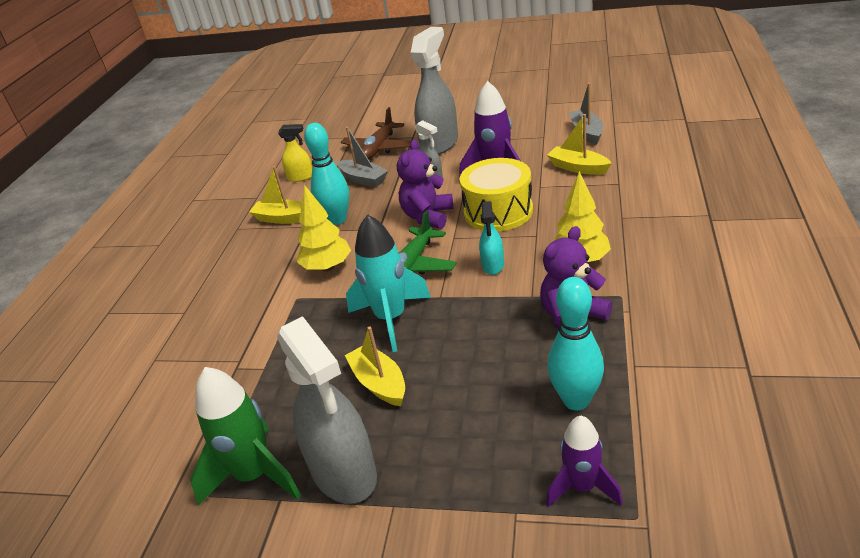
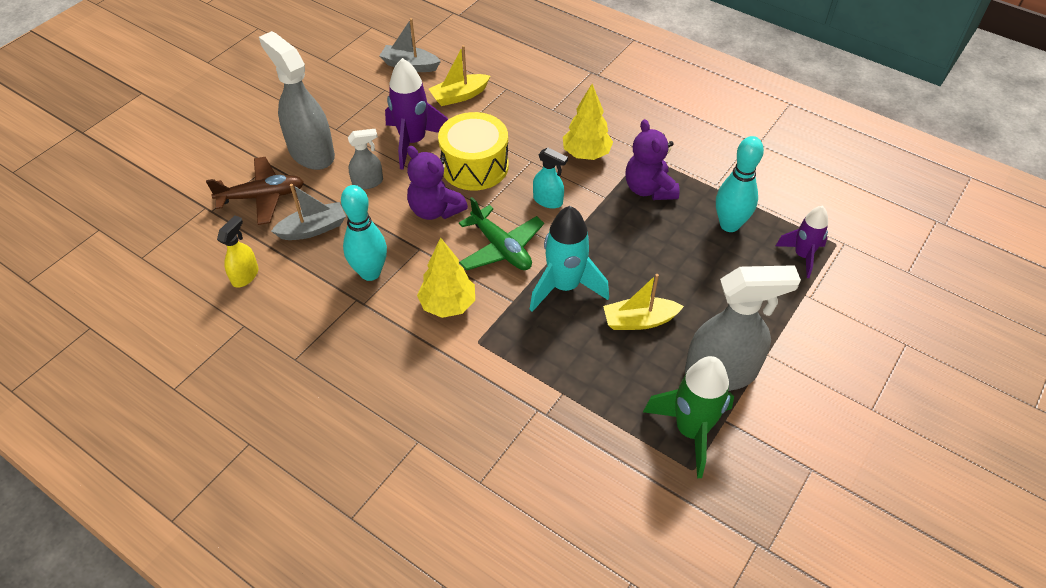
camera: 70 degrees left, 15 degrees up
(283, 218) = (319, 314): yellow boat -> none
(378, 148) = (262, 197): brown plane -> brown plane turned 60 degrees counterclockwise

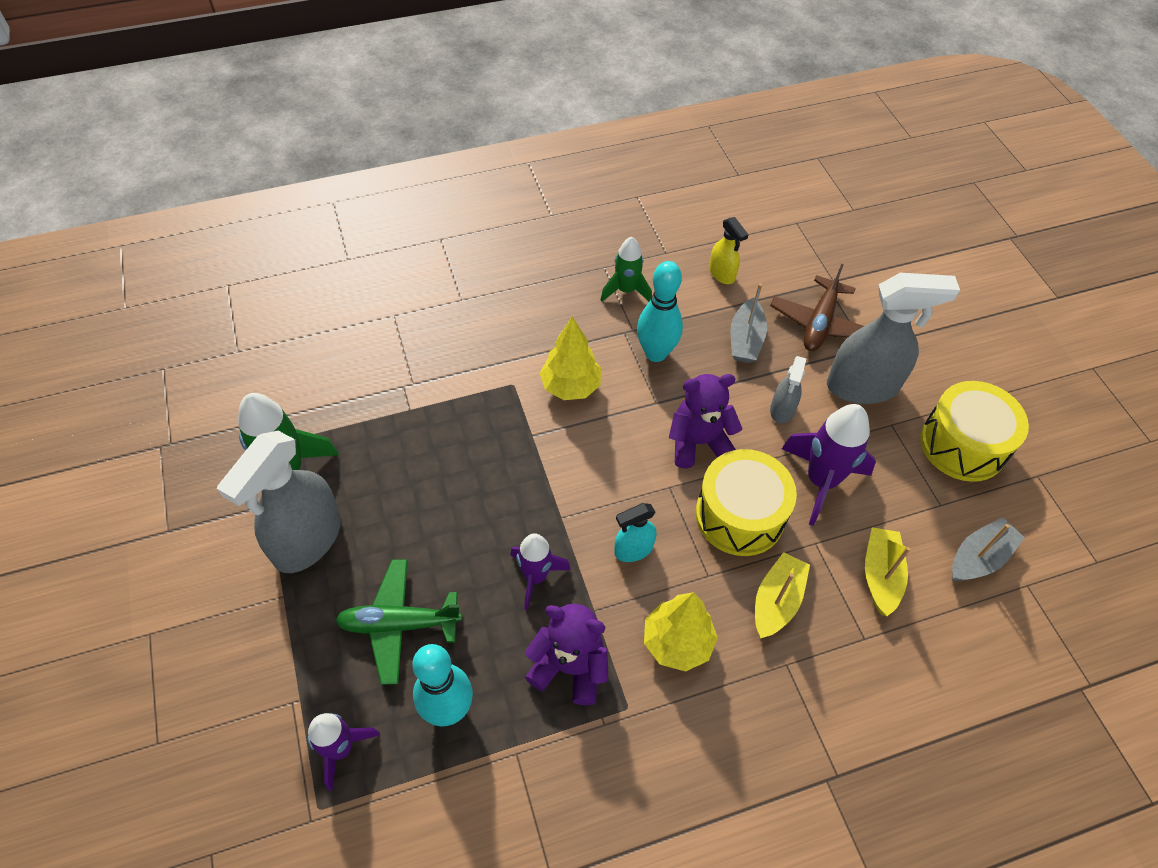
camera: 125 degrees right, 5 degrees up
(313, 327) = (626, 291): none -> green rocket
(326, 95) = (962, 445): none -> yellow drum
(501, 248) = (602, 466): green plane -> green plane (399, 624)
(565, 286) = (511, 486): turquoise rocket -> none
(614, 234) = (536, 577): none -> purple rocket
(639, 320) = (419, 518): yellow boat -> yellow boat (776, 601)

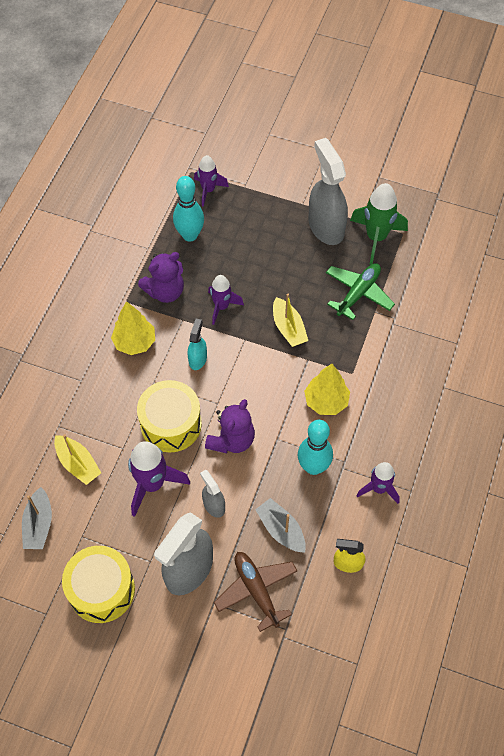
camera: 130 degrees right, 5 degrees up
(399, 624) = (247, 239): green plane -> green plane (358, 293)
(626, 291) = (379, 488): green rocket -> purple rocket
(776, 601) = (112, 402): yellow boat -> yellow boat (288, 328)

